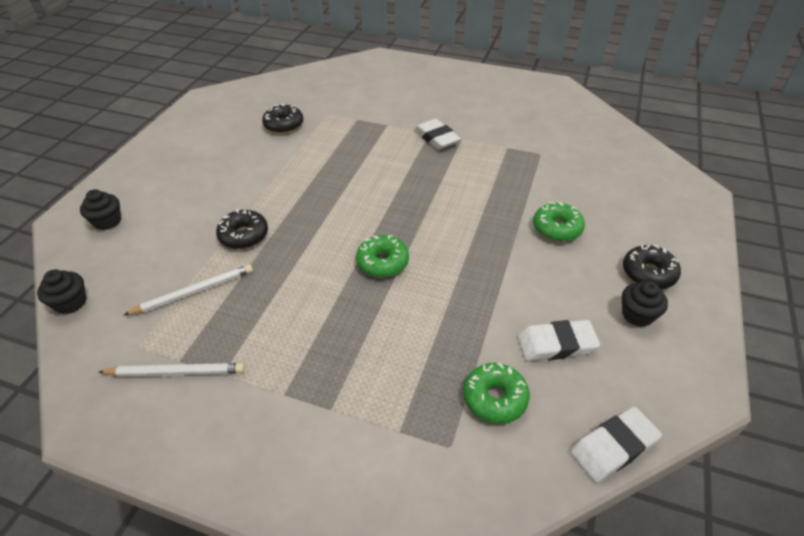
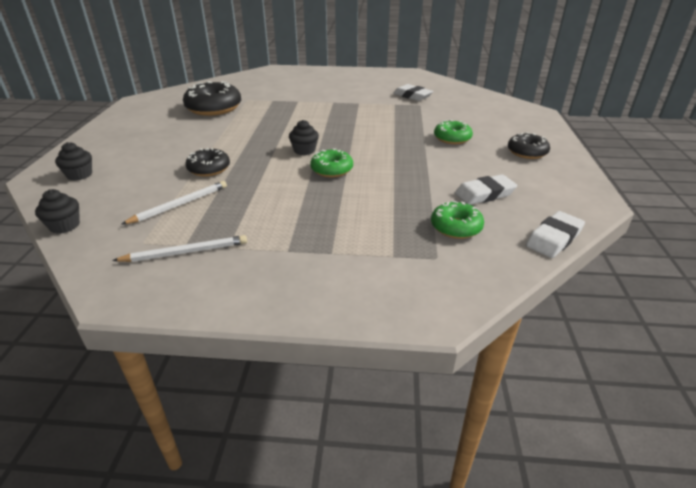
camera: 15 degrees left, 10 degrees down
(284, 125) = (214, 108): black donut -> black donut, size x1.69
(436, 138) = (340, 104): white eraser -> white eraser (412, 96)
(637, 315) = (531, 172): black cupcake -> black cupcake (304, 150)

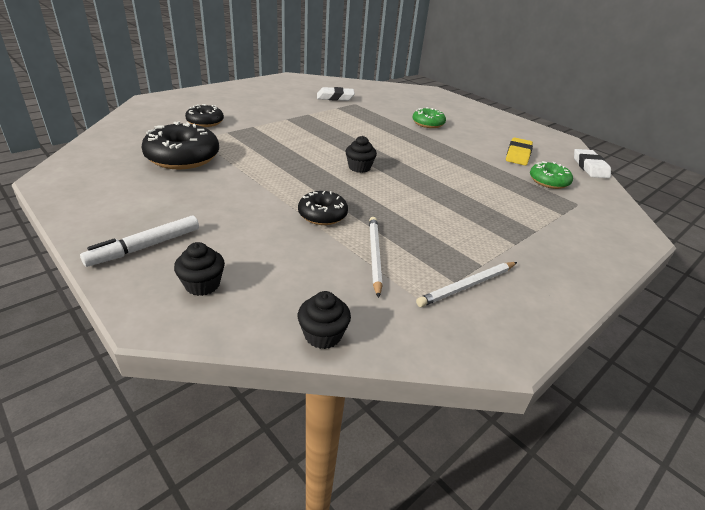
camera: 50 degrees left, 0 degrees up
(99, 147) = (145, 247): none -> white marker
(185, 252) = (468, 286): white pencil -> white pencil turned 150 degrees counterclockwise
(332, 170) = (411, 175): green donut -> none
(484, 194) = (518, 155): white eraser -> yellow eraser
(527, 152) = (481, 120): black donut -> black donut (205, 122)

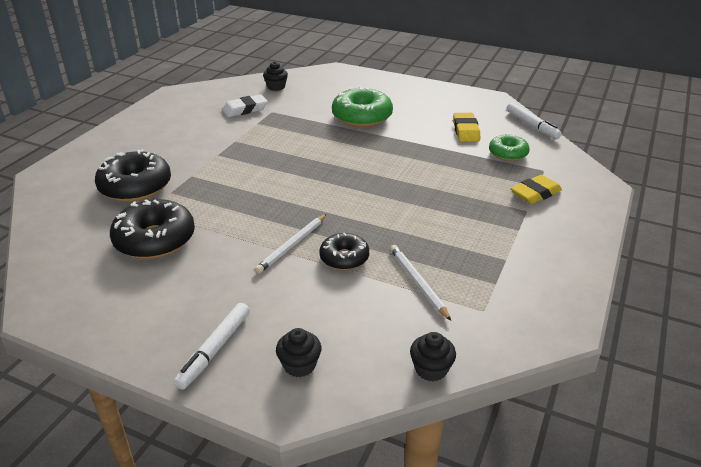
camera: 20 degrees left, 0 degrees up
(205, 122) = (135, 187): black donut -> black donut, size x1.69
(359, 167) = (337, 193): black cupcake -> black cupcake (276, 87)
(428, 124) = (362, 117): green donut -> green donut, size x1.69
(468, 286) = (507, 283): white pencil -> white pencil (292, 245)
(555, 219) = (535, 193): none -> yellow eraser
(590, 167) = (532, 125): white eraser -> white marker

